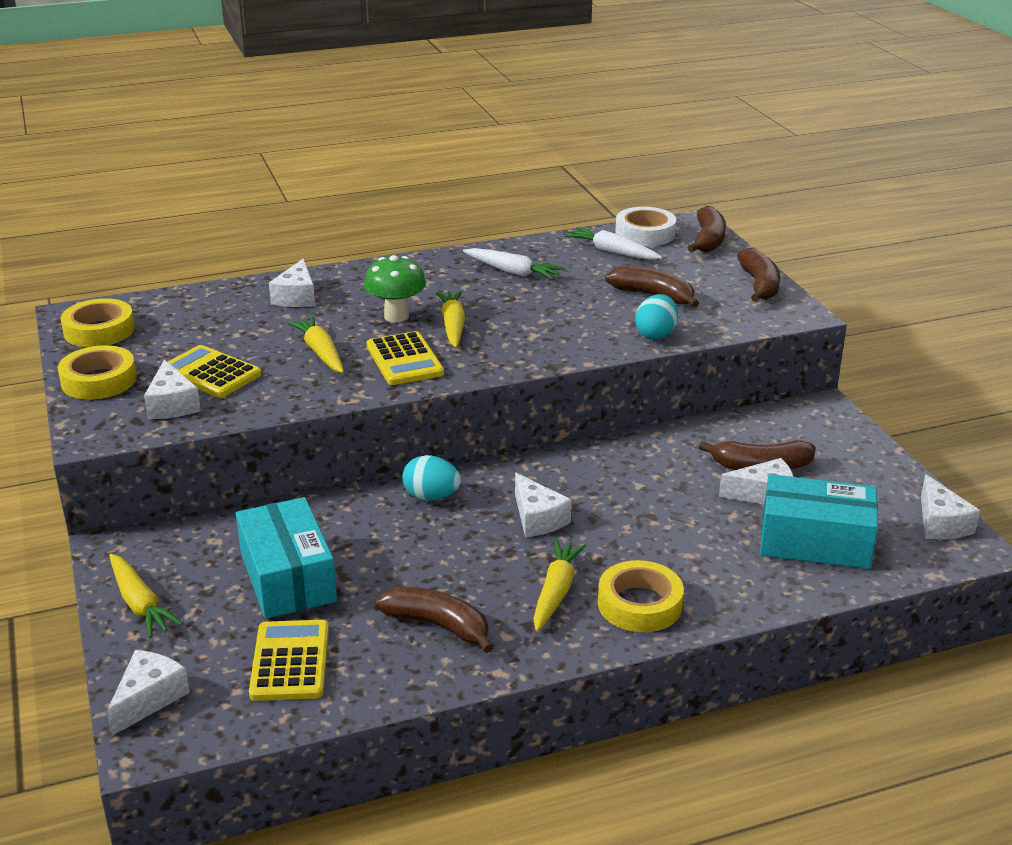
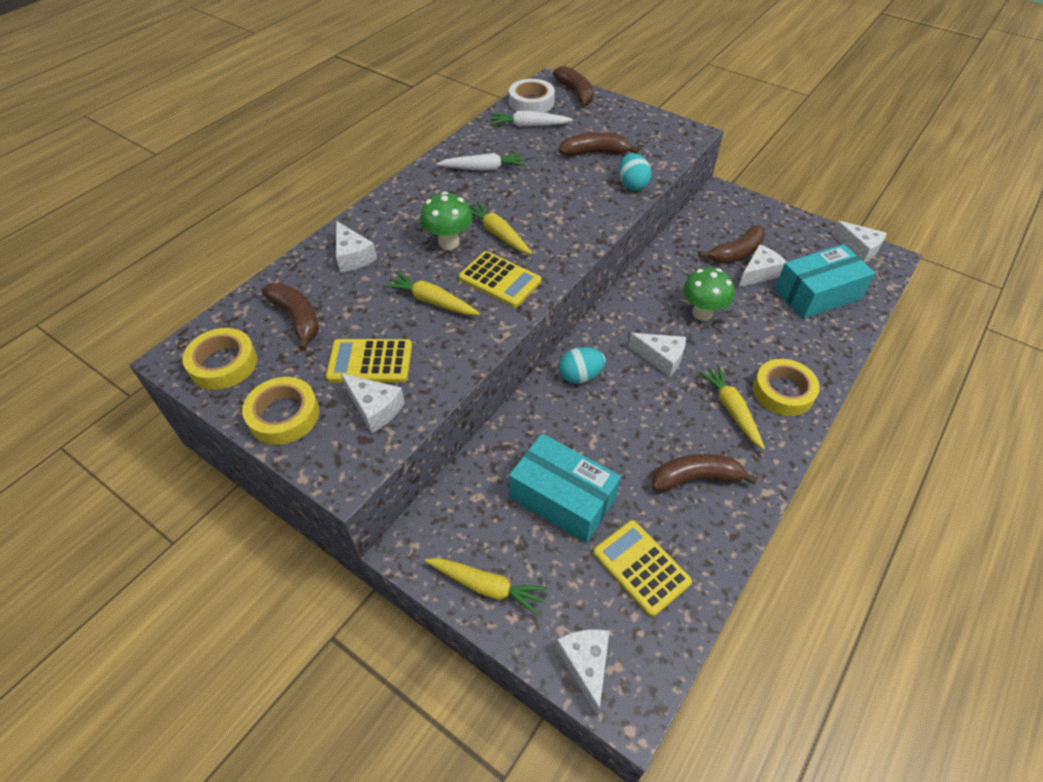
camera: 35 degrees left, 20 degrees up
(640, 501) = (702, 313): none -> green mushroom
(759, 285) = (645, 119): brown banana -> brown banana (297, 319)

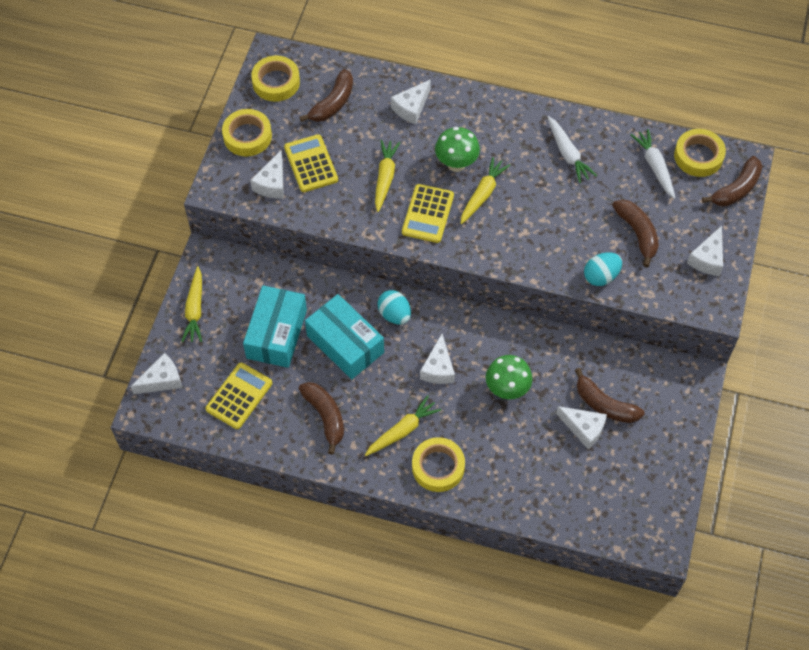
camera: 70 degrees right, 10 degrees up
(531, 102) = (698, 156): white tape -> yellow tape
(817, 294) = (576, 483): turquoise box -> turquoise box (345, 344)
(858, 248) = (665, 516): white cheese -> white cheese (707, 259)

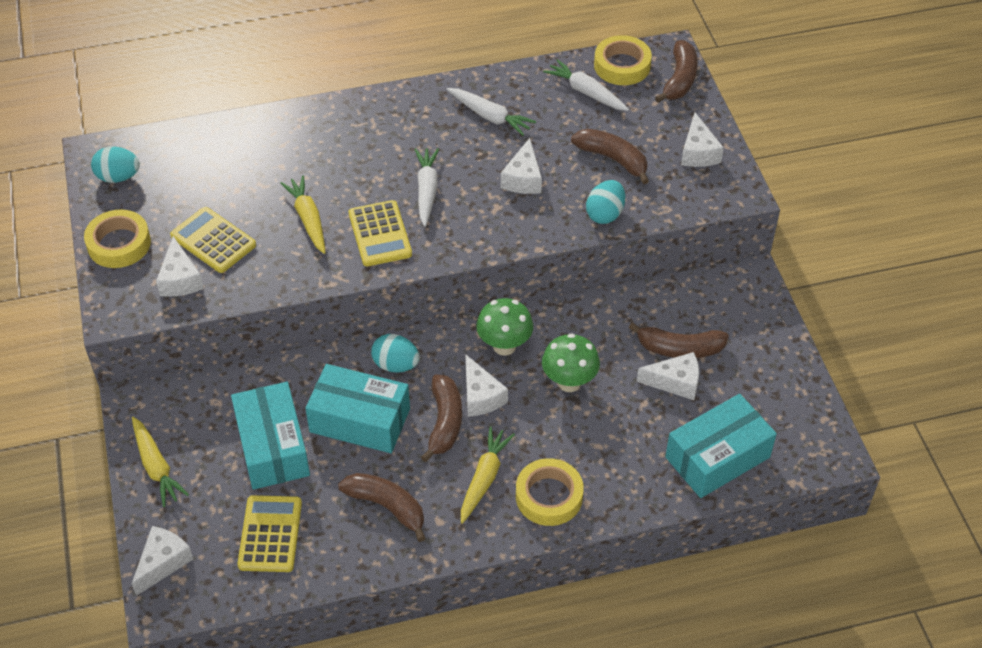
camera: 30 degrees left, 10 degrees down
(276, 82) = (118, 177): yellow tape -> turquoise egg
(333, 103) = (199, 171): brown banana -> brown banana (444, 422)
(411, 108) = (292, 141): white cheese -> white cheese (523, 178)
(456, 164) = (378, 174): green mushroom -> green mushroom (504, 346)
(482, 194) = (427, 190): yellow carrot -> white carrot
(576, 501) = (717, 457): none -> turquoise box

